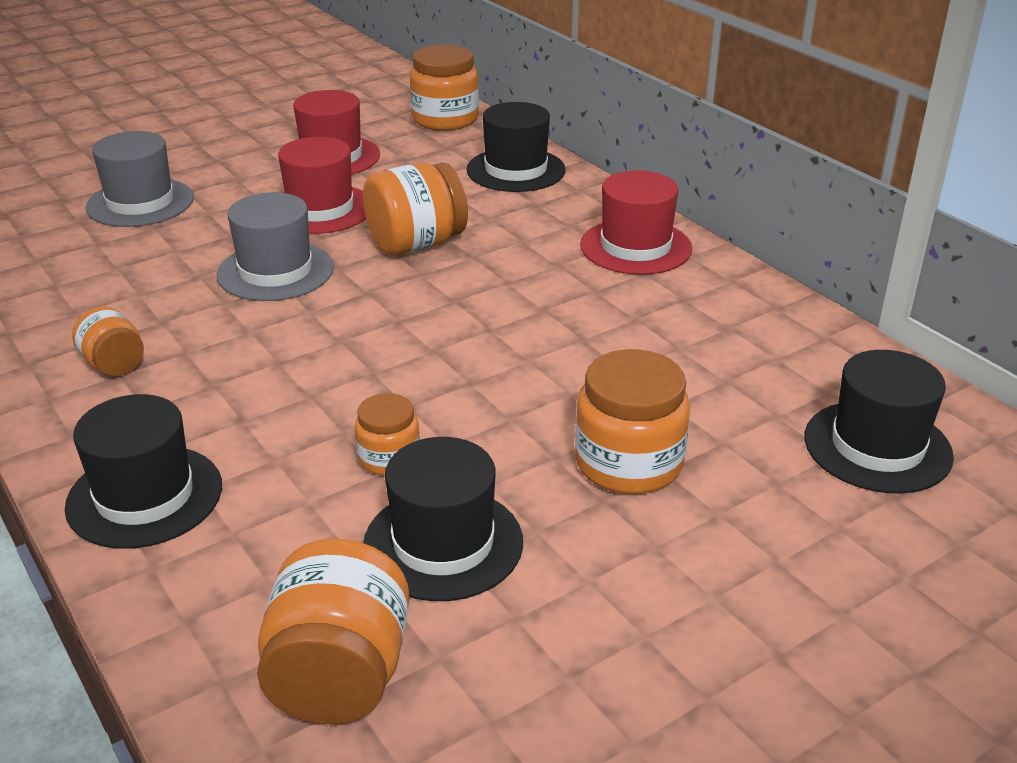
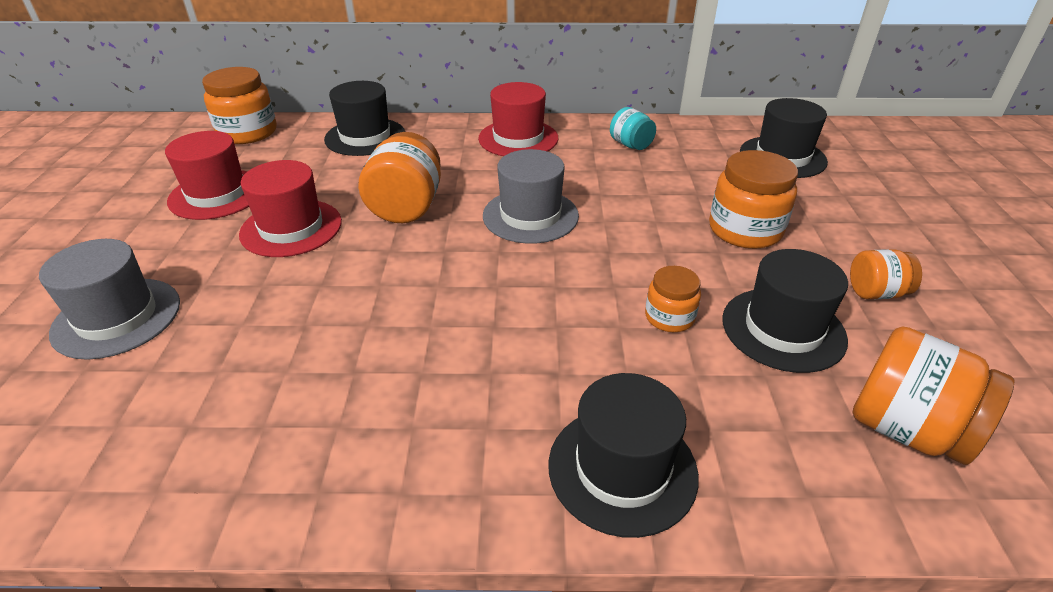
camera: 55 degrees left, 5 degrees up
(114, 365) = (392, 426): orange jar -> orange jar (876, 293)
(275, 271) = (356, 281): grey hat -> grey hat (530, 216)
(730, 321) = (630, 145): none -> turquoise jar

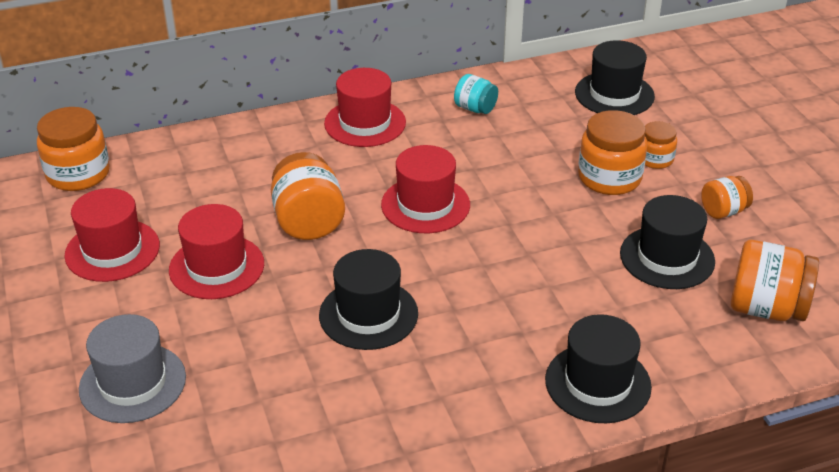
camera: 20 degrees left, 0 degrees up
(365, 137) = (209, 153): black hat -> black hat (368, 314)
(530, 216) = (425, 205): grey hat -> red hat
(669, 317) = (582, 269): orange jar -> orange jar (655, 159)

